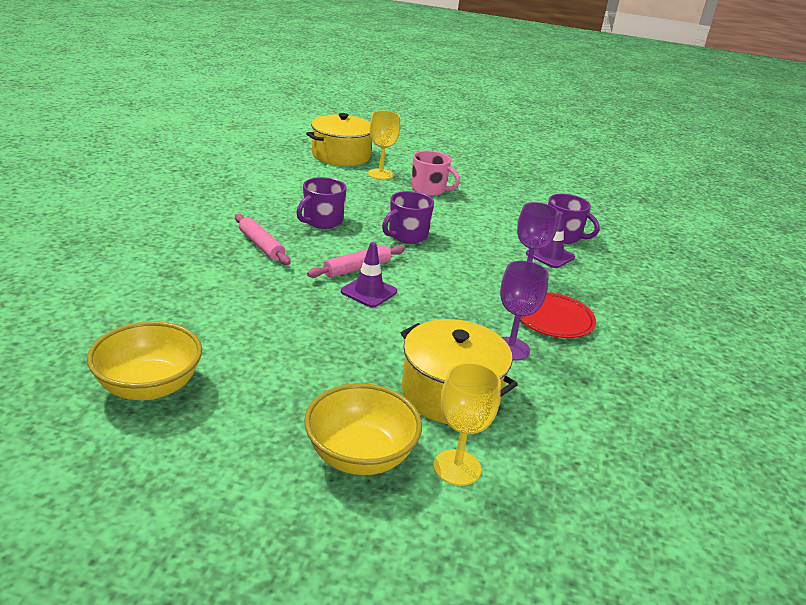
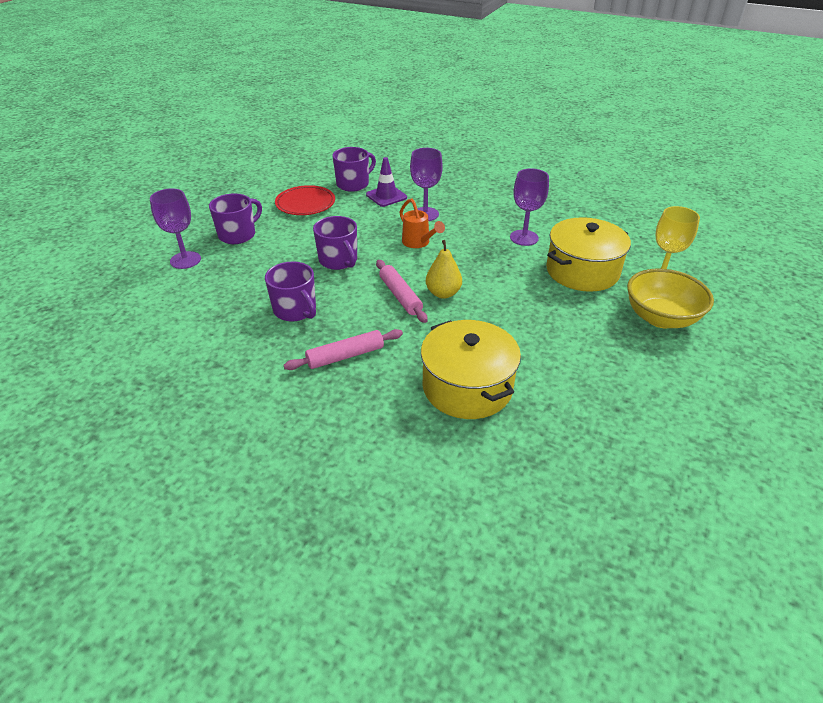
camera: 75 degrees left, 10 degrees up
(149, 386) = (607, 431): yellow bowl -> none
(341, 155) = (115, 283): yellow pot -> yellow pot (467, 387)
(369, 292) = (443, 293): purple traffic cone -> yellow pear
(380, 174) = (185, 260): yellow goblet -> purple goblet
(429, 190) = (238, 235): pink mug -> purple mug
(460, 276) = (418, 243): none -> orange watering can
(553, 319) = (483, 213): red plate -> red plate (305, 204)

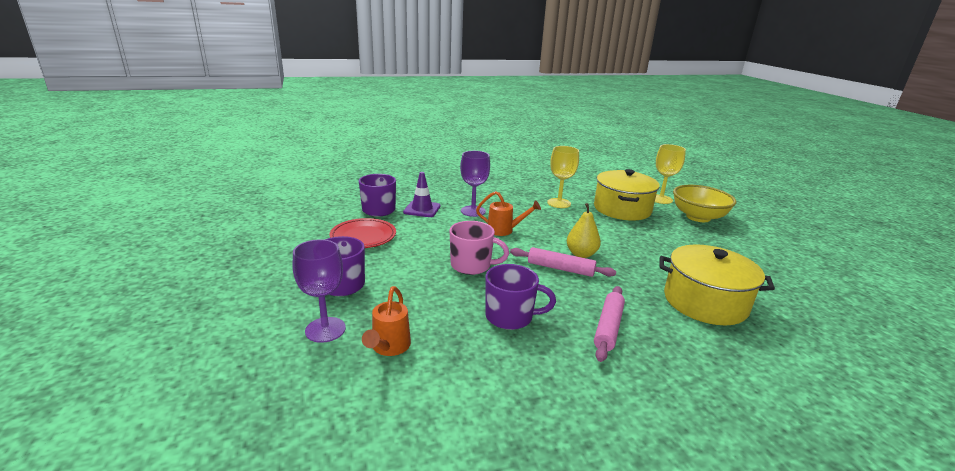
camera: 45 degrees left, 15 degrees down
(198, 289) = (389, 347): none -> orange watering can
(338, 260) = (472, 265): purple mug -> pink mug
(524, 238) = (559, 203): purple goblet -> yellow goblet

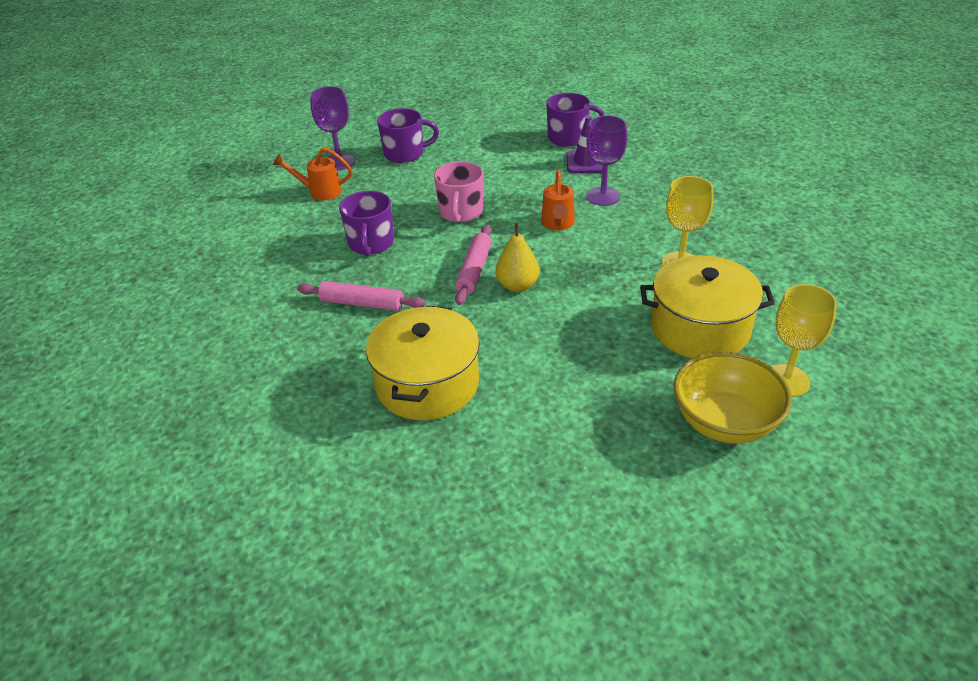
camera: 85 degrees right, 15 degrees up
(363, 236) = (498, 143): red plate -> none

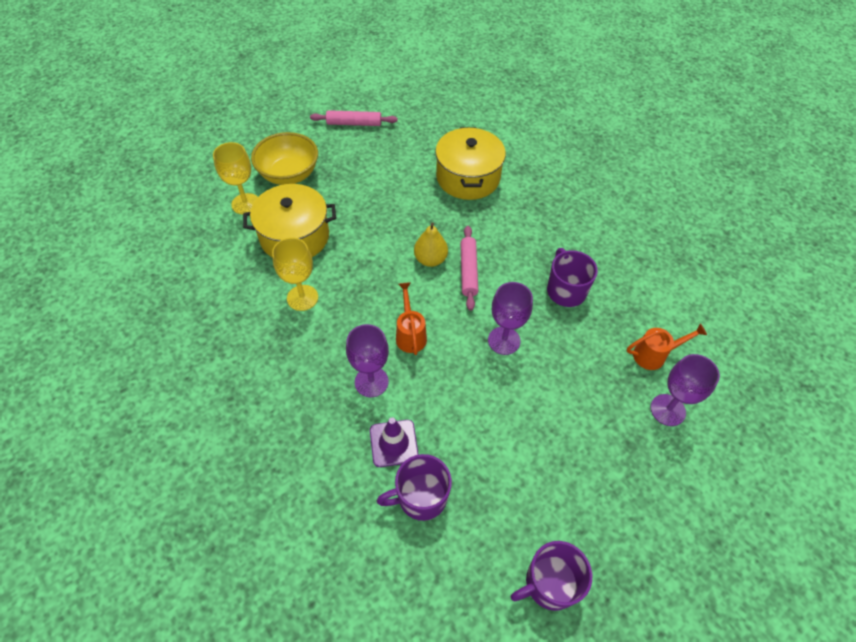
camera: 165 degrees right, 15 degrees up
(362, 303) = (540, 230): pink rolling pin -> pink rolling pin (354, 123)
(405, 154) = (603, 436): purple mug -> purple mug (549, 583)
(461, 212) = (504, 340): pink mug -> purple goblet

